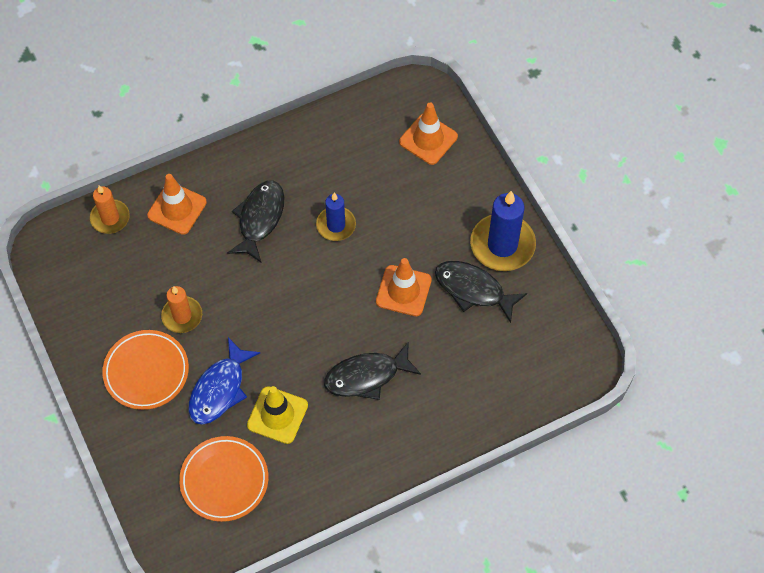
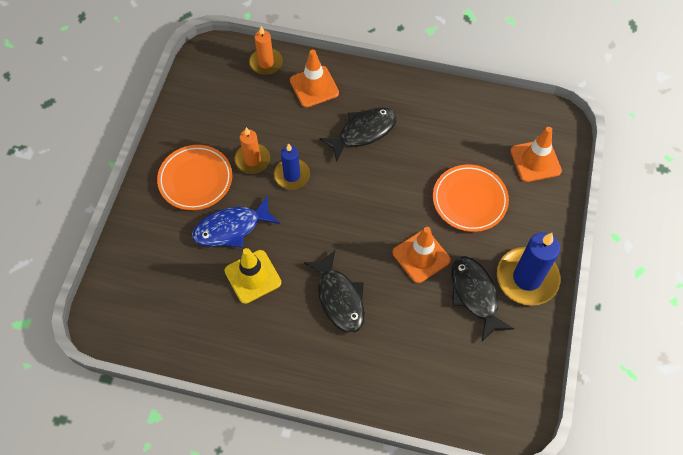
camera: 40 degrees right, 0 degrees up
(224, 480) = (176, 294): orange plate -> orange plate (469, 200)
(336, 225) = (413, 174): blue candle -> blue candle (292, 175)
(366, 376) = (339, 298): black fish -> black fish turned 135 degrees counterclockwise

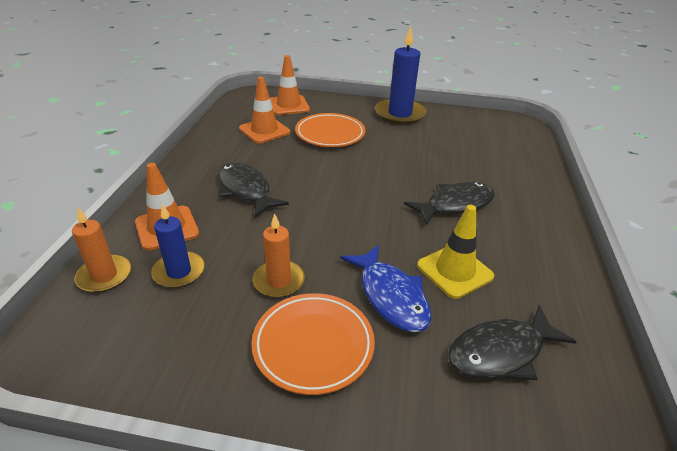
camera: 95 degrees left, 25 degrees down
(292, 175) = (304, 243): blue candle -> blue candle (179, 272)
(421, 256) = (393, 158): orange traffic cone -> orange traffic cone (264, 130)
(475, 295) = (423, 135): black fish -> black fish (501, 352)

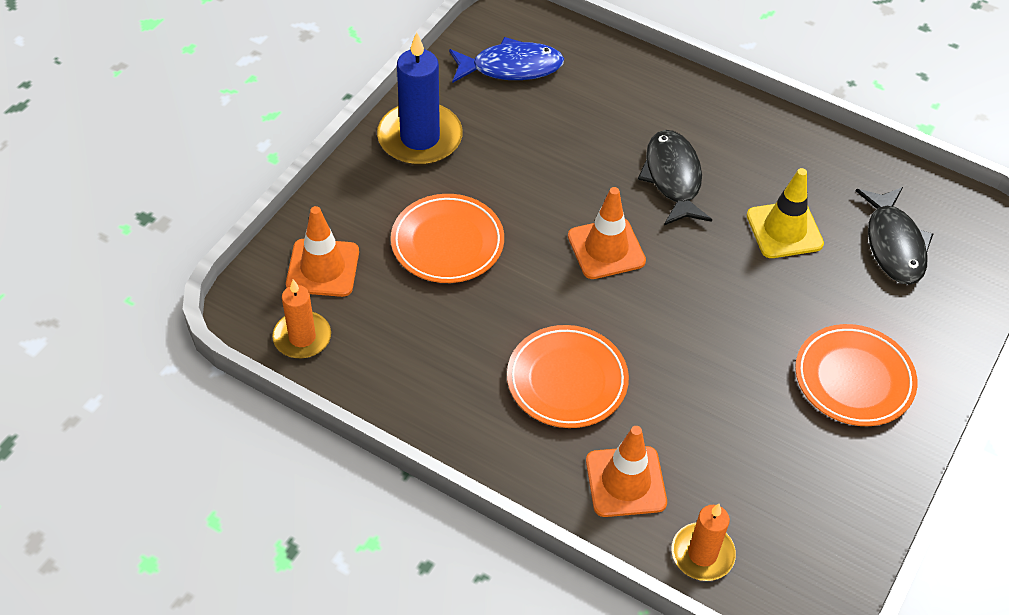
camera: 70 degrees left, 15 degrees up
(179, 272) = (716, 477): blue candle -> none
(246, 190) = (567, 380): black fish -> orange plate
(264, 130) = (400, 322): orange traffic cone -> orange traffic cone (606, 249)
(279, 281) = (758, 385): orange candle -> orange candle (302, 337)
(390, 296) = (806, 296): blue fish -> blue fish (511, 67)

